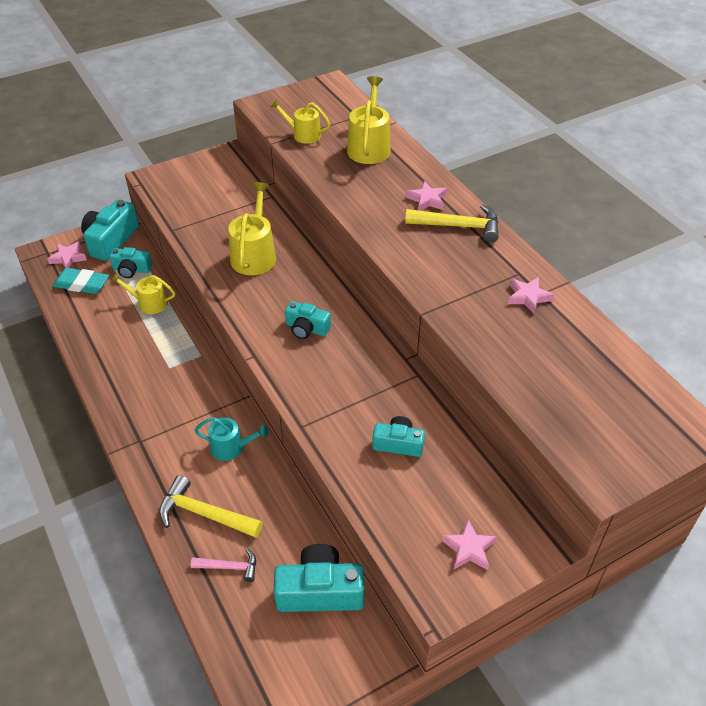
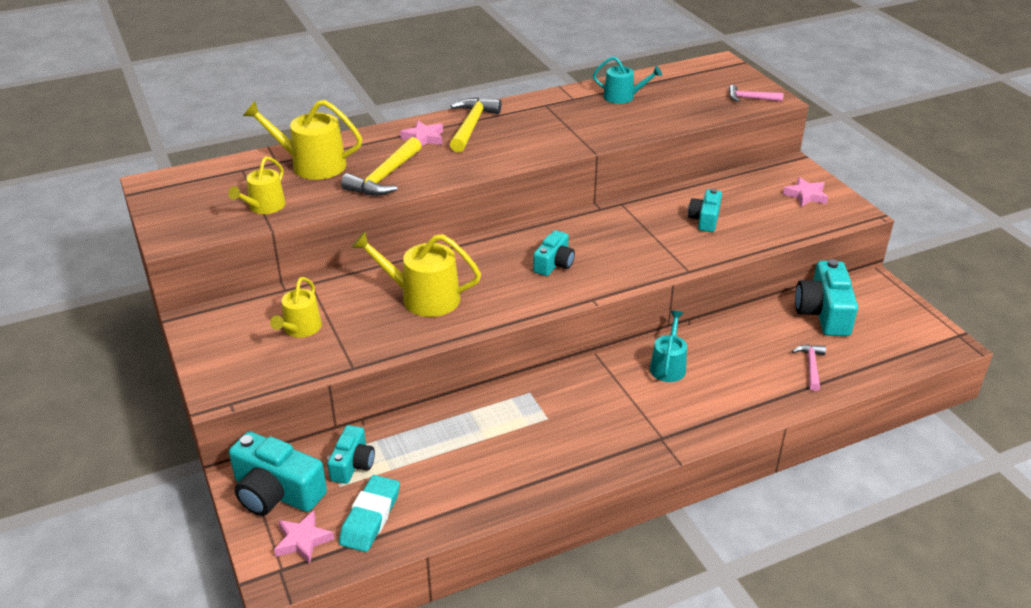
camera: 85 degrees left, 10 degrees down
(149, 303) = (427, 442): yellow watering can -> yellow watering can (300, 329)
(204, 514) = (754, 384): yellow hammer -> yellow hammer (385, 177)
(528, 297) = (577, 104): pink star -> none
(557, 333) = (623, 97): none -> turquoise watering can
(595, 455) = (751, 98): none -> pink hammer

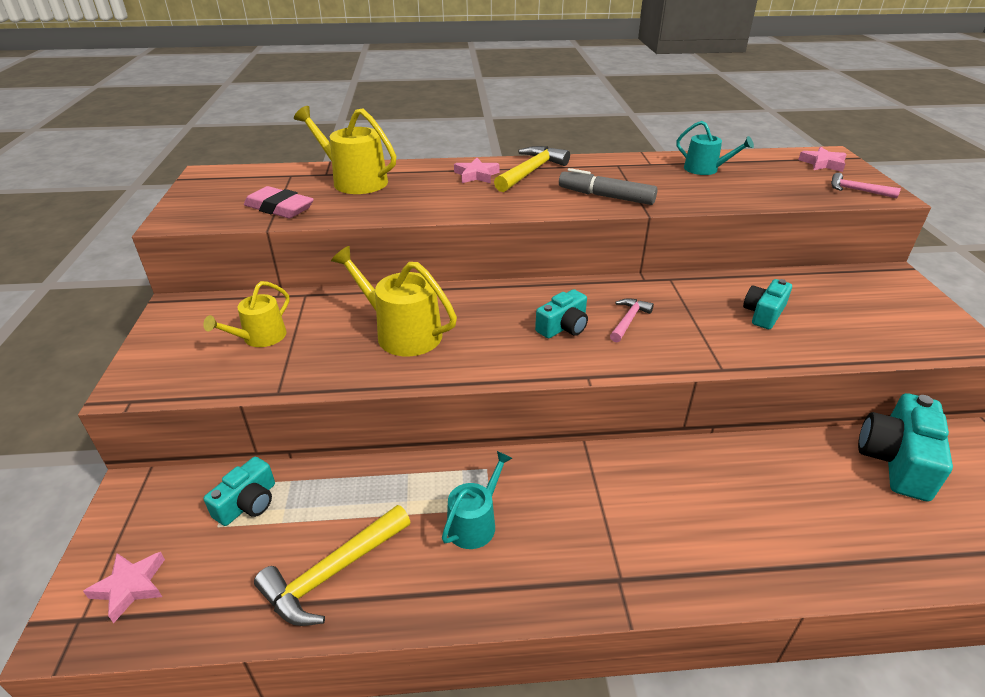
camera: 20 degrees right, 0 degrees up
(264, 207) = (279, 208): yellow watering can -> pink eraser
(276, 492) = (151, 514): turquoise camera -> none
(370, 517) = (219, 580): turquoise eraser -> none
(385, 177) = (413, 202): yellow hammer -> yellow hammer (333, 573)
(551, 141) = (606, 196): none -> grey marker
(668, 366) = (666, 479): turquoise watering can -> turquoise watering can (475, 523)
(806, 195) = (903, 310): pink star -> pink star (822, 163)
(811, 366) = (862, 532): pink hammer -> pink hammer (628, 320)

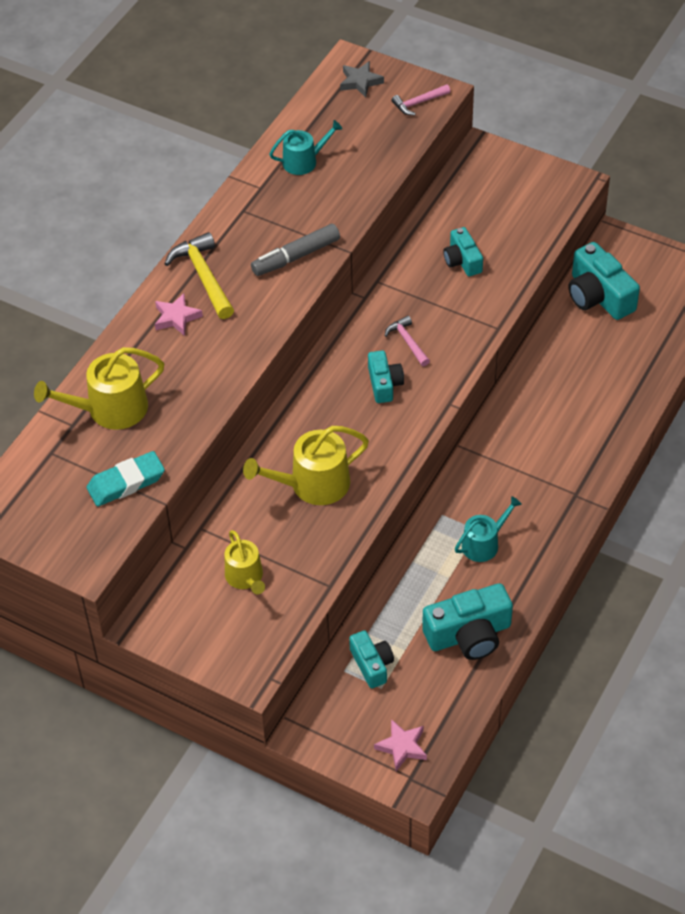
camera: 55 degrees left, 15 degrees up
(279, 208) = (126, 482): pink eraser -> turquoise eraser
(333, 573) = (469, 634): yellow hammer -> turquoise camera
(475, 523) = (484, 543): turquoise watering can -> turquoise watering can turned 75 degrees clockwise
(822, 163) = (360, 82): pink star -> grey star

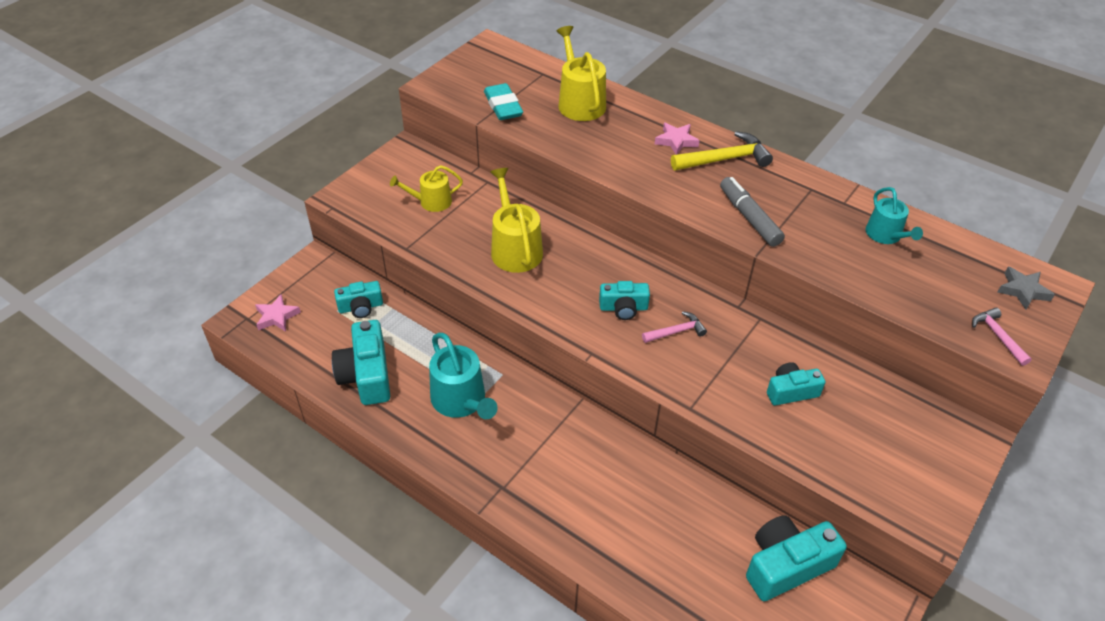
camera: 95 degrees right, 5 degrees down
(484, 543) = (461, 401): turquoise watering can -> turquoise watering can, size x1.57

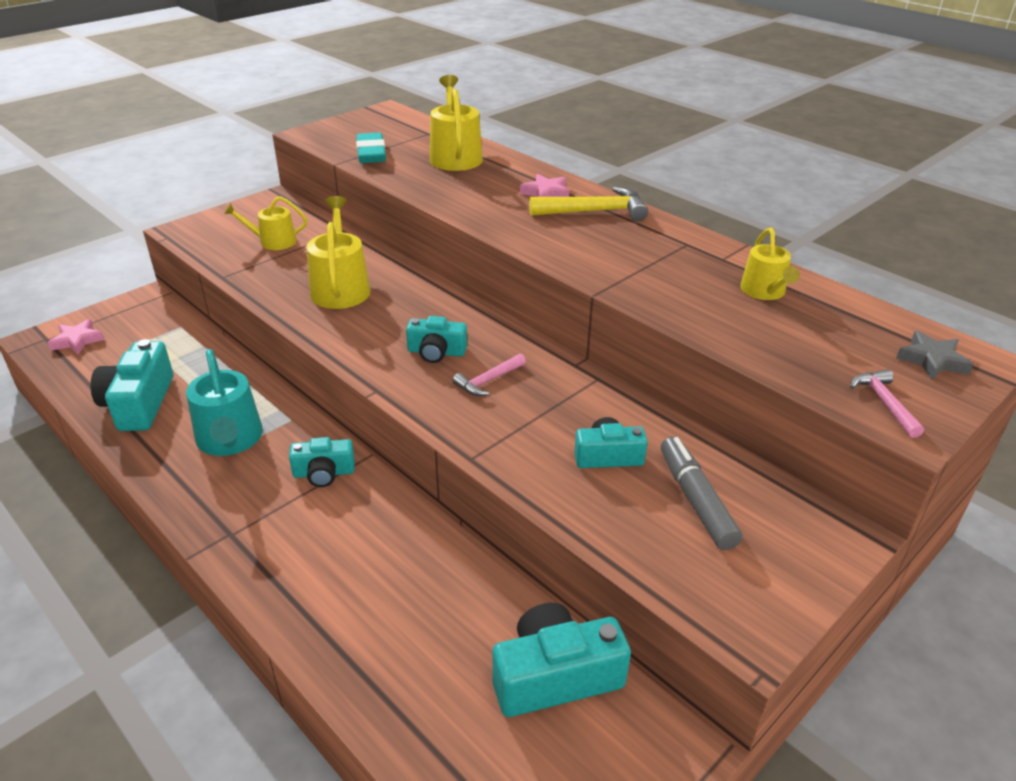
camera: 10 degrees right, 10 degrees down
(361, 307) = (170, 341): turquoise camera -> turquoise camera (324, 473)
(676, 331) = (488, 380): pink hammer -> pink hammer turned 150 degrees clockwise
(749, 217) = (600, 262): grey marker -> grey marker (696, 500)
(886, 235) = (764, 292): turquoise watering can -> yellow watering can

